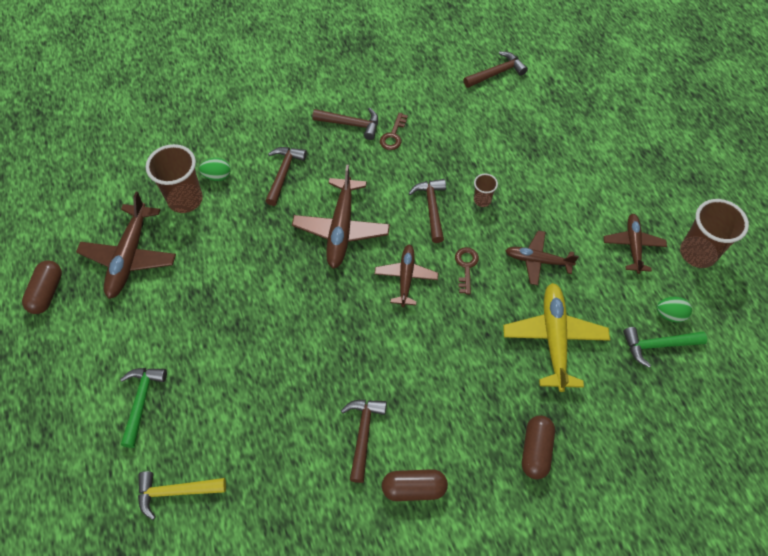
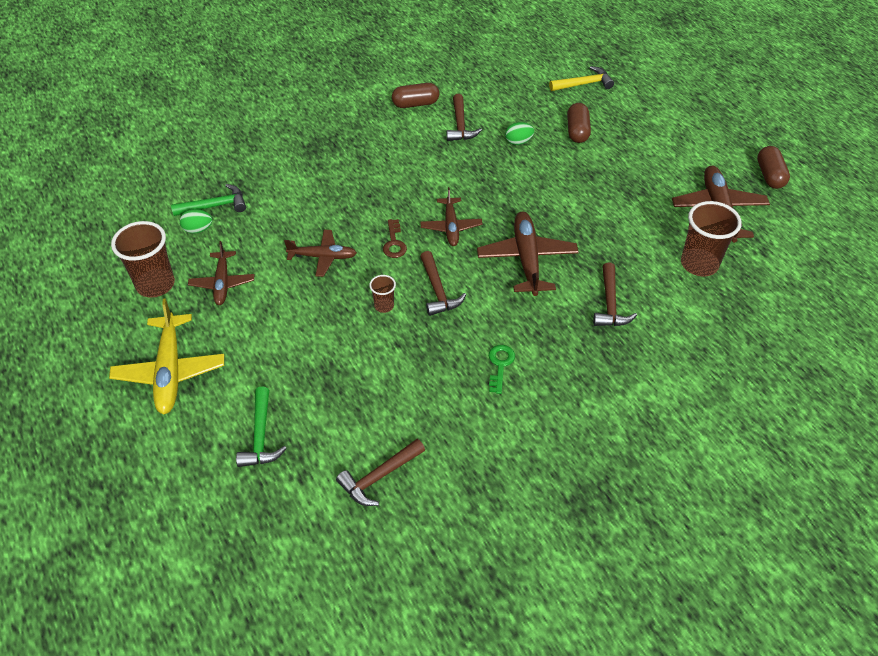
camera: 170 degrees right, 10 degrees down
(141, 401) = (639, 122): green hammer -> green hammer (261, 436)
(217, 176) = (680, 291): green egg -> green egg (518, 142)
(351, 124) = (556, 372): brown hammer -> none
(393, 135) = (500, 365): brown key -> green key
(535, 450) = (326, 132): brown capsule -> brown capsule (577, 131)
(554, 339) = (309, 199): yellow plane -> yellow plane (170, 370)

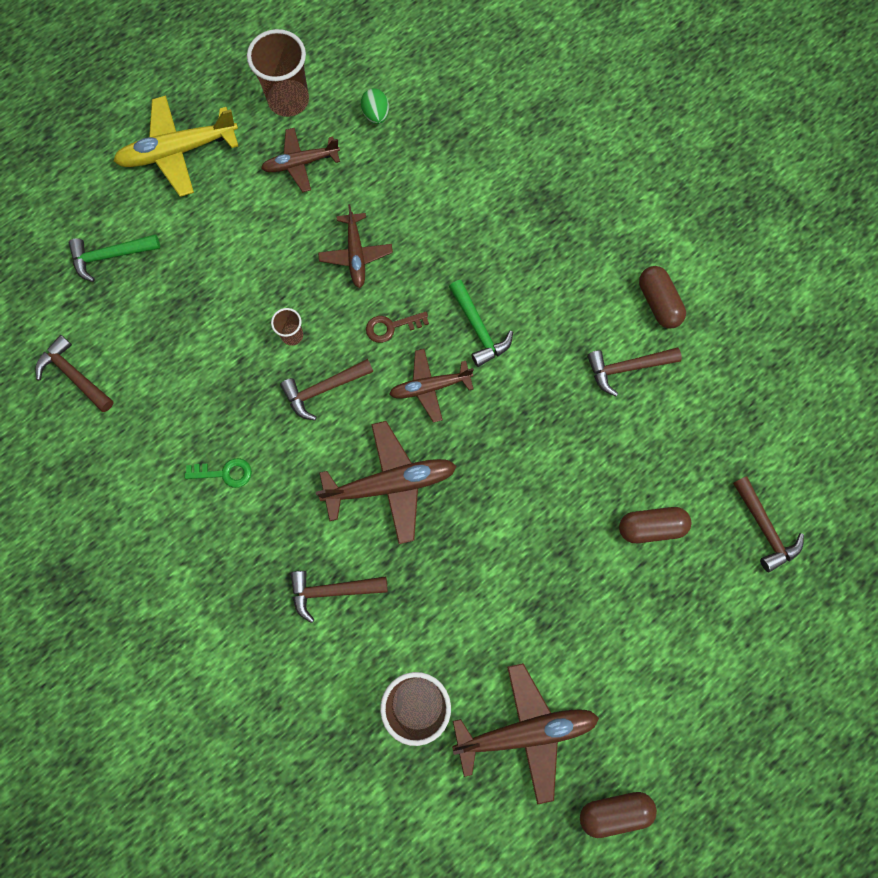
camera: 80 degrees right, 25 degrees up
(215, 206) = (416, 120): green hammer -> green hammer (478, 329)
(518, 142) = (609, 449): green egg -> none
(584, 84) = (764, 528): yellow hammer -> brown hammer

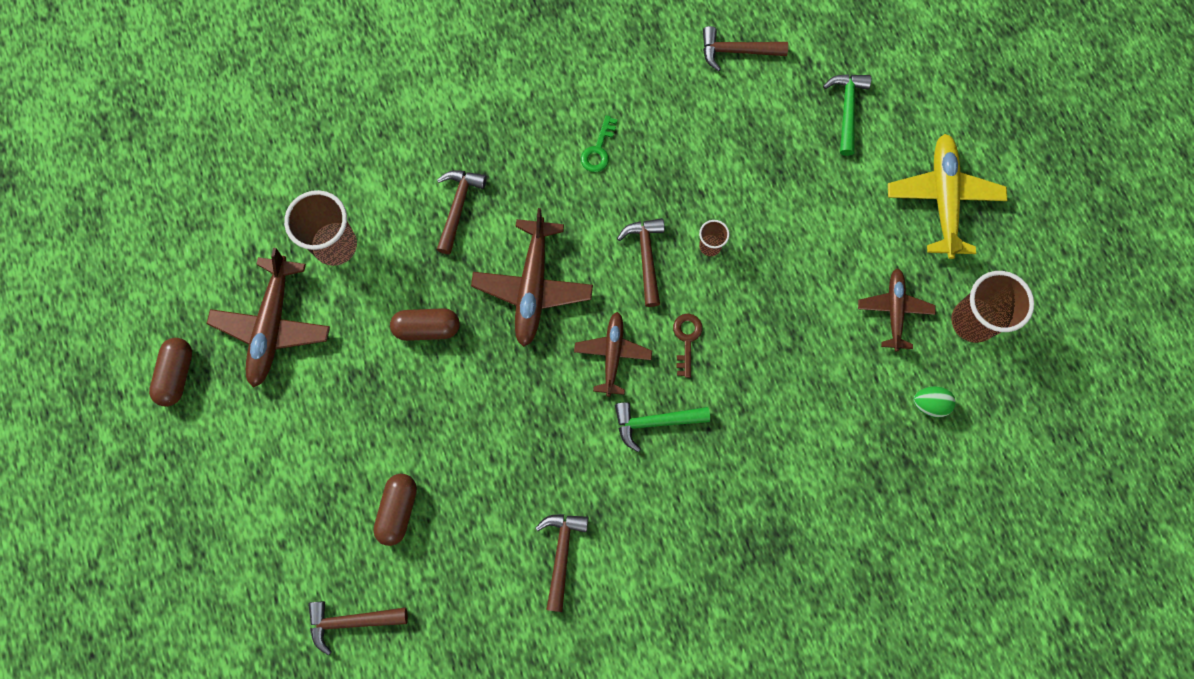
camera: 110 degrees right, 0 degrees up
(74, 375) = (737, 51): brown hammer -> brown hammer turned 150 degrees counterclockwise
(356, 254) = (775, 331): brown plane -> none
(658, 303) = (618, 617): brown capsule -> brown capsule (427, 328)

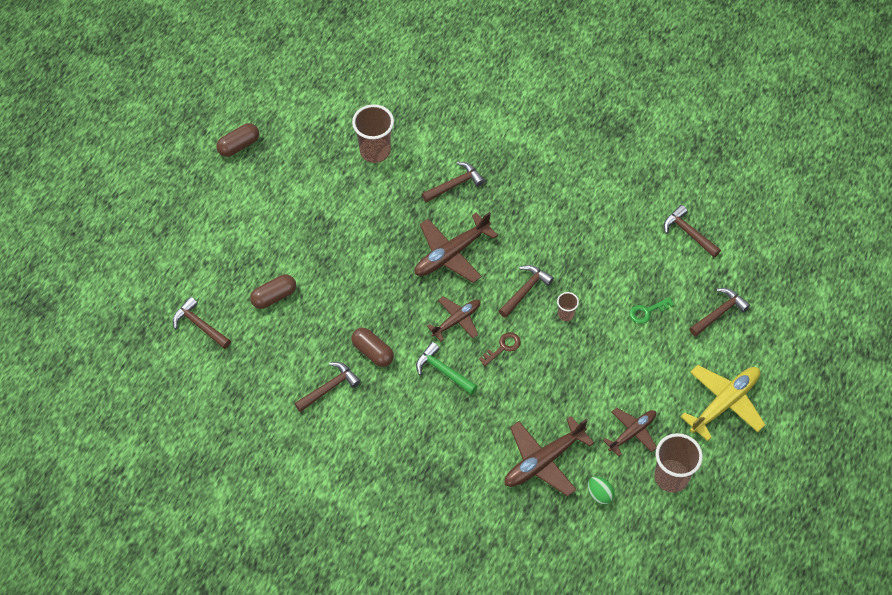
camera: 45 degrees right, 15 degrees down
(273, 325) = (306, 162): brown plane -> brown plane (544, 460)
(427, 328) = (378, 227): brown capsule -> brown capsule (373, 352)
(598, 149) = (558, 218): green key -> green key (647, 311)
(847, 109) = (719, 313): green hammer -> brown hammer

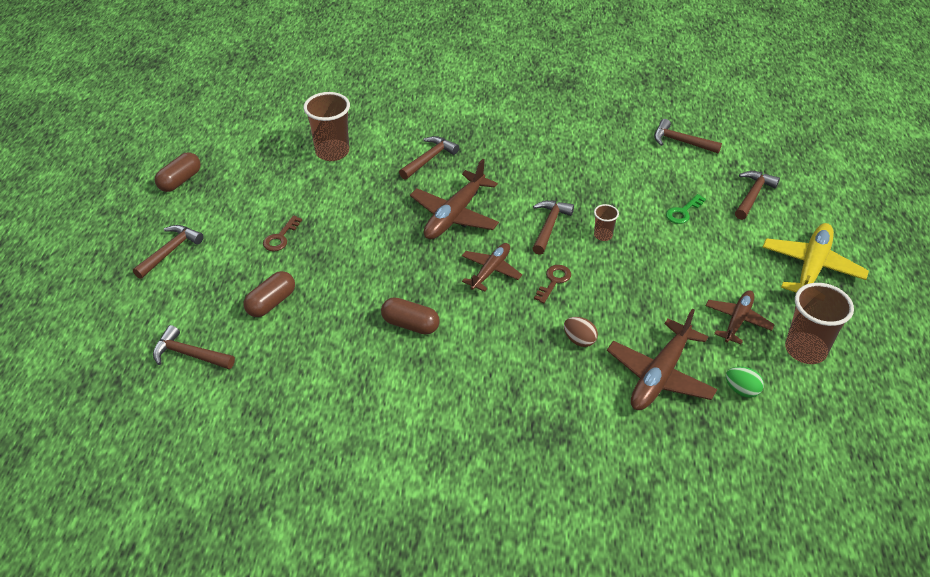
camera: 20 degrees left, 15 degrees down
(301, 233) = (280, 237): none -> brown key
(329, 388) = (375, 374): brown hammer -> brown hammer (170, 251)
(443, 371) = (500, 321): green hammer -> none
(497, 409) = (579, 340): none -> brown egg

